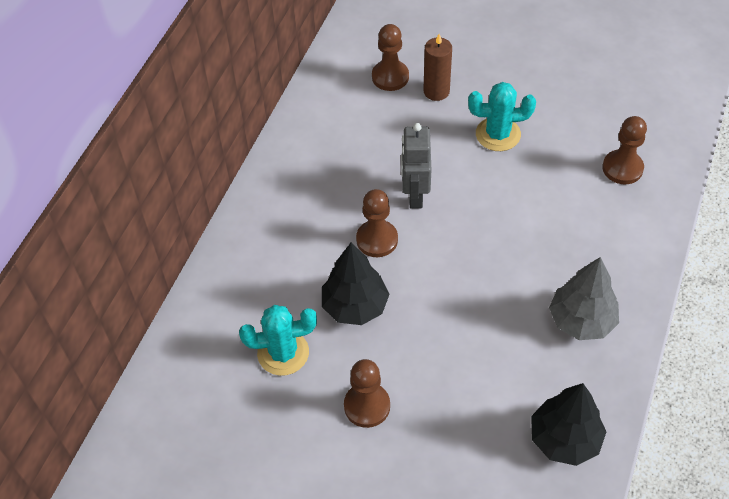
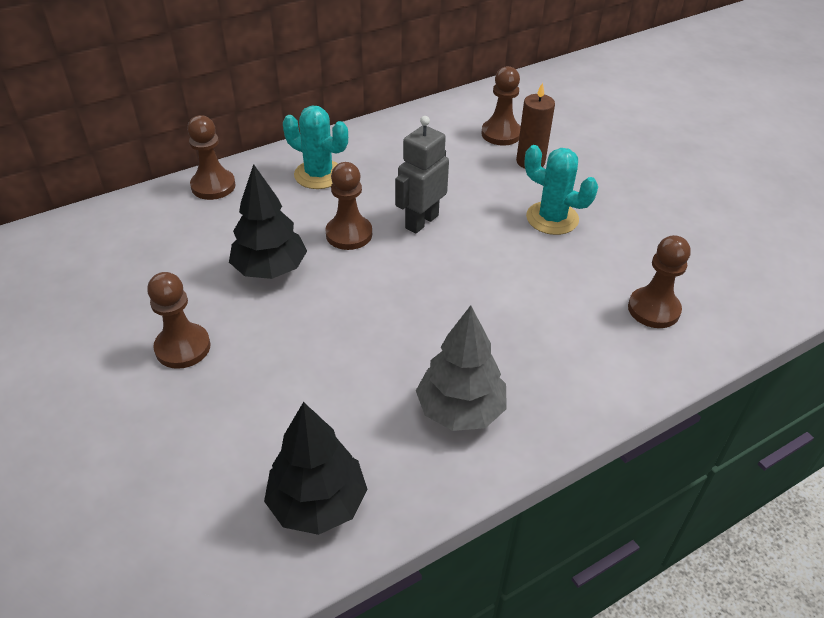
camera: 35 degrees right, 10 degrees down
(227, 266) = (213, 186): none -> brown pawn
(283, 353) = (173, 266): turquoise cactus -> turquoise cactus (319, 174)

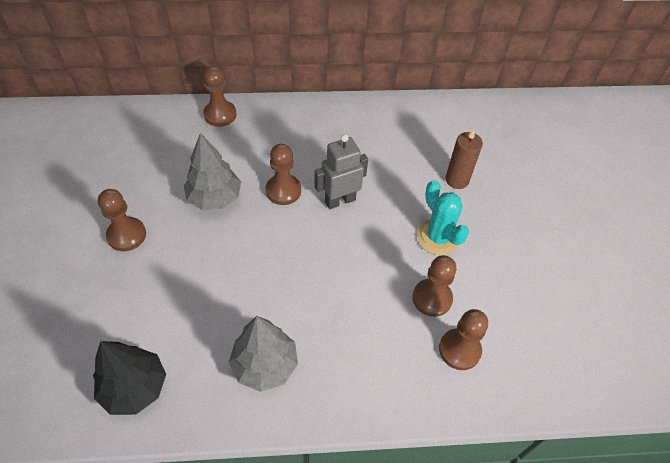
camera: 25 degrees right, 10 degrees up
(270, 269) = (214, 198): black tree -> grey tree
(319, 174) = (295, 132): turquoise cactus -> none
(501, 134) = (451, 145): brown pawn -> brown pawn (432, 298)

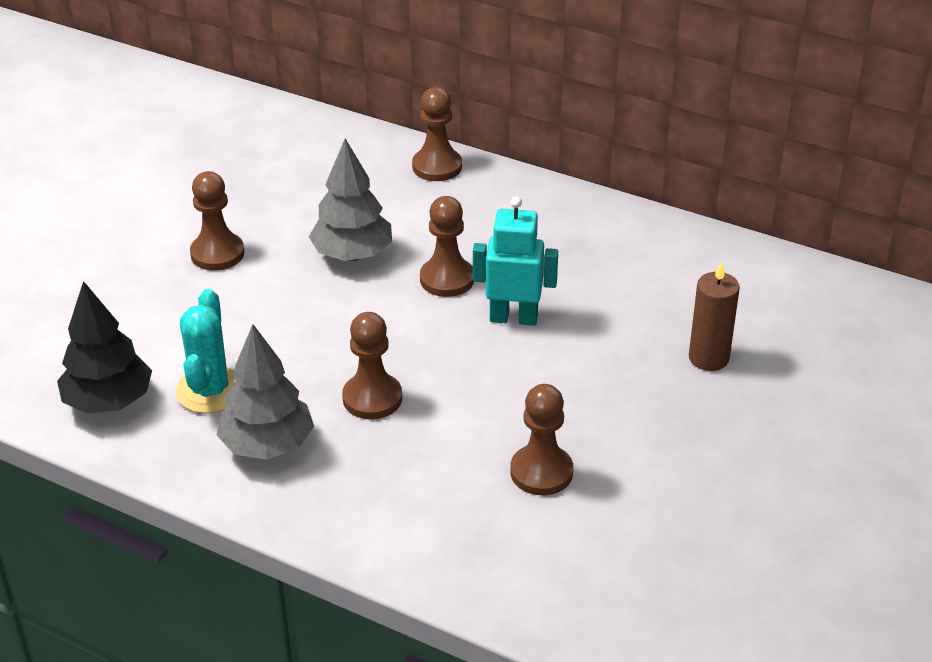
camera: 35 degrees right, 15 degrees down
(340, 200) = (513, 318): grey robot -> turquoise robot
(438, 237) = (615, 411): turquoise cactus -> turquoise cactus (210, 390)
(459, 350) = (527, 541): brown pawn -> brown pawn (372, 398)

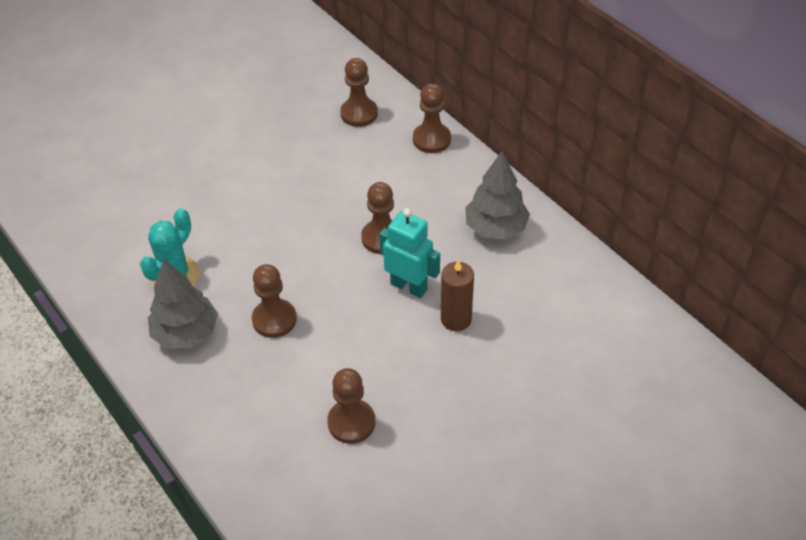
camera: 25 degrees right, 10 degrees up
(108, 402) = (109, 263): black tree -> none
(217, 253) = (242, 167): brown pawn -> brown pawn (359, 114)
(352, 255) = (330, 196): grey tree -> grey tree (495, 228)
(708, 358) = (530, 370): brown candle -> brown candle (456, 319)

